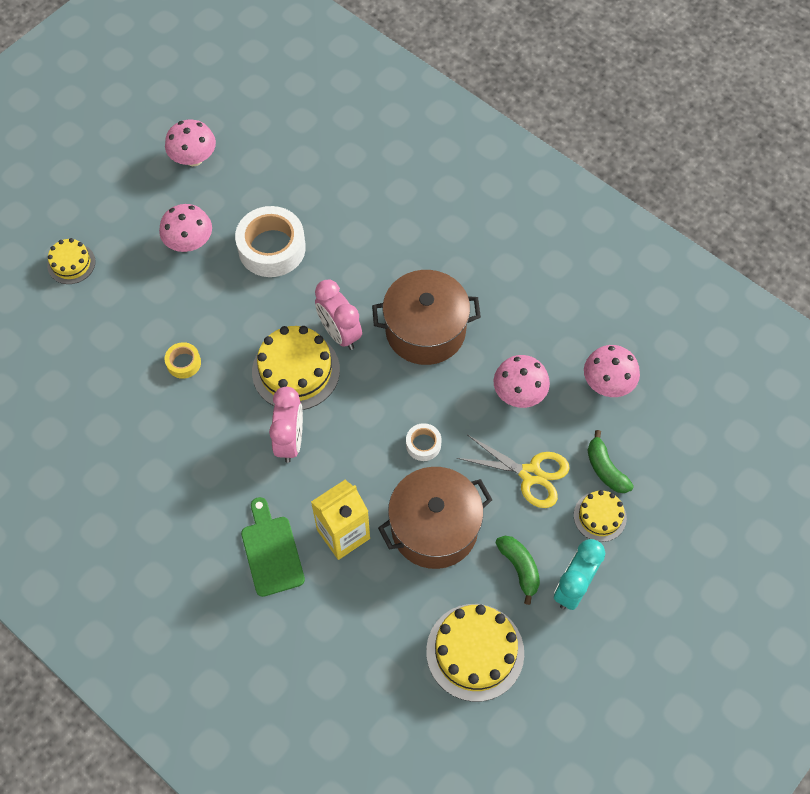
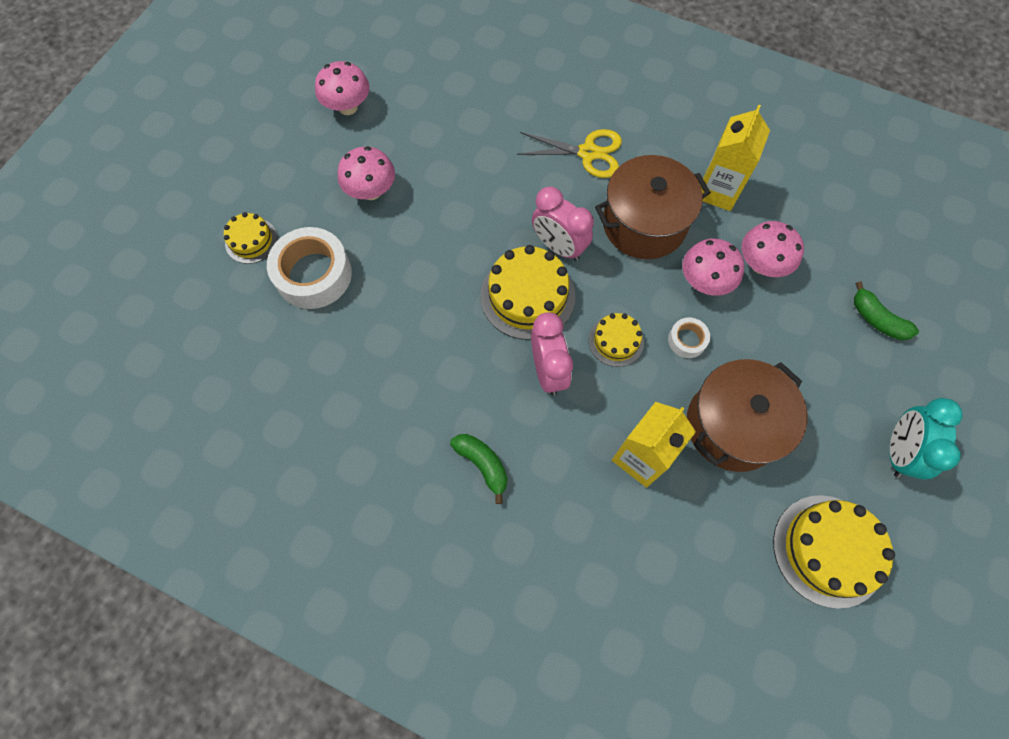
camera: 15 degrees left, 5 degrees up
(183, 363) = (406, 316): yellow tape -> none
(271, 551) = (571, 497): green cutting board -> none
(272, 248) = (458, 177): white tape -> white tape (314, 274)
(506, 316) = (718, 191): none -> yellow carton
(519, 568) = (835, 445): green banana -> green banana (482, 464)
(530, 474) = (806, 344): yellow scissors -> yellow scissors (588, 153)
(600, 516) = (892, 369): yellow cake -> yellow cake (616, 341)
(607, 383) = (842, 233): pink mushroom -> pink mushroom (704, 281)

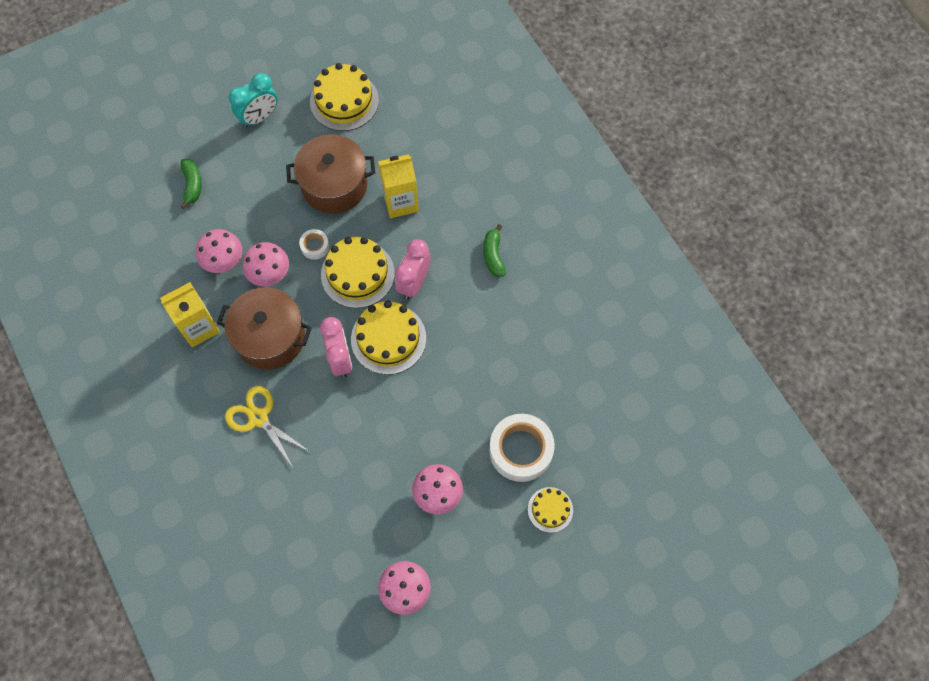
camera: 145 degrees left, 0 degrees up
(616, 341) = (357, 274): yellow cake -> yellow cake, size x1.76

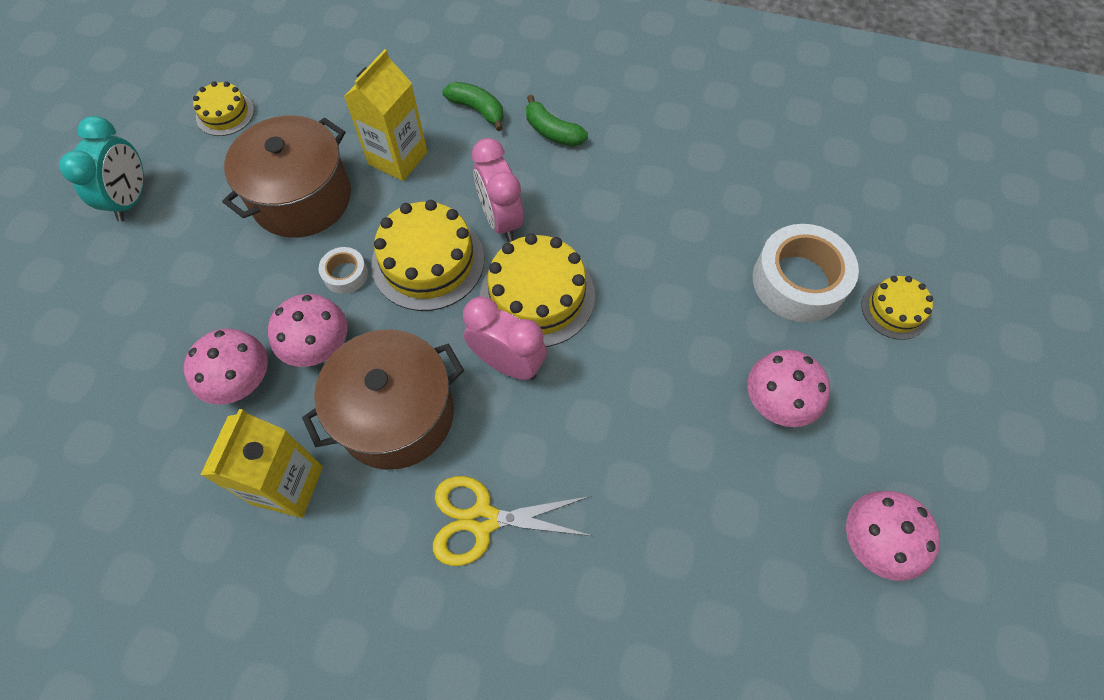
camera: 45 degrees left, 5 degrees down
(192, 185) = (109, 333): green banana -> green banana (477, 110)
(344, 101) = (225, 114): yellow cake -> yellow cake, size x0.57

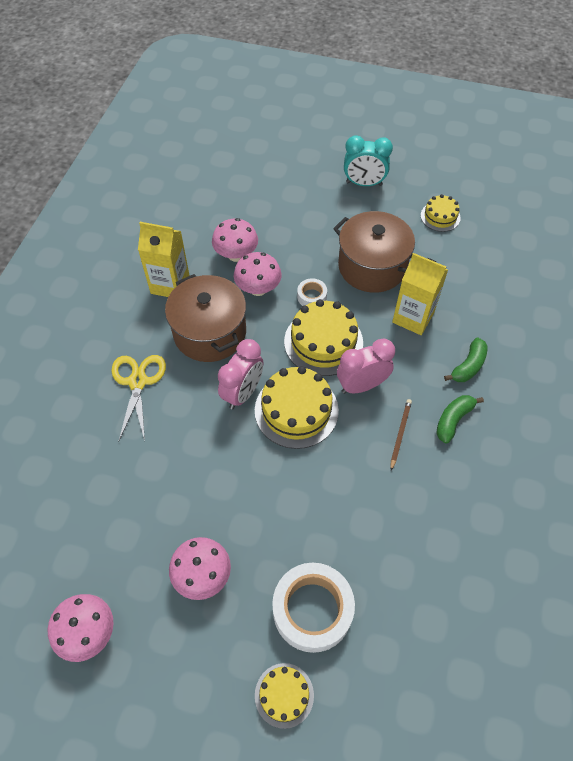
camera: 90 degrees right, 5 degrees down
(571, 184) = (400, 433): none -> brown pencil

